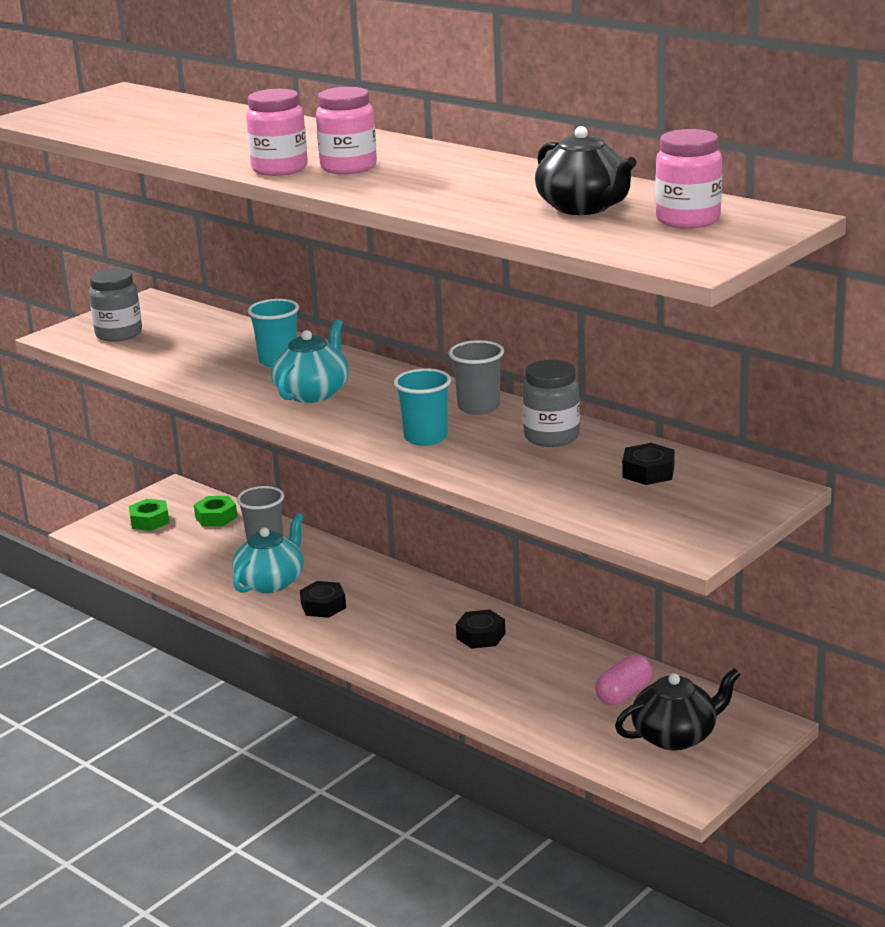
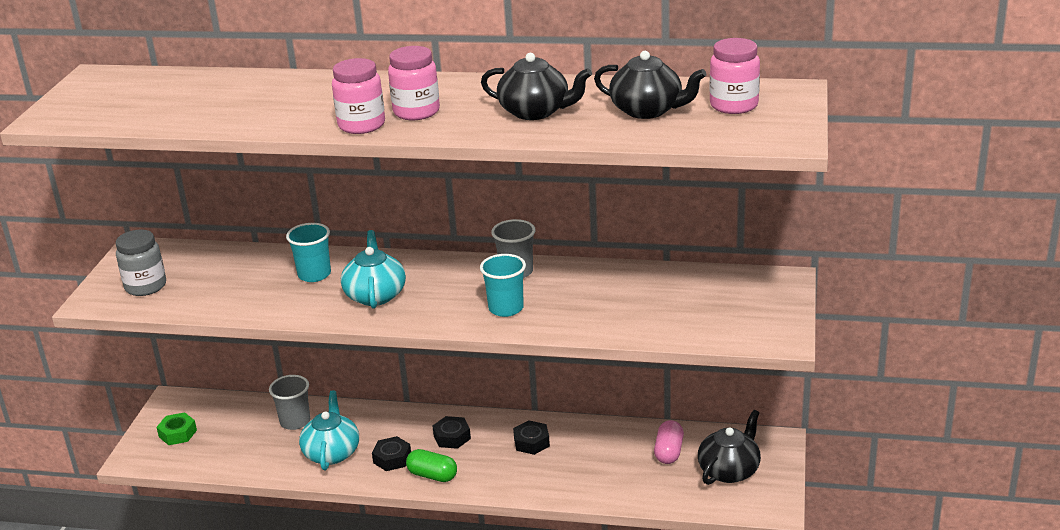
camera: 30 degrees left, 5 degrees up
(216, 517) = (232, 412): green nut -> none
(347, 634) = (432, 475): none -> green capsule
(464, 188) = (535, 112): none -> black teapot
(551, 437) = (595, 281): grey jar -> none
(648, 472) = (691, 290): black nut -> black nut (452, 437)

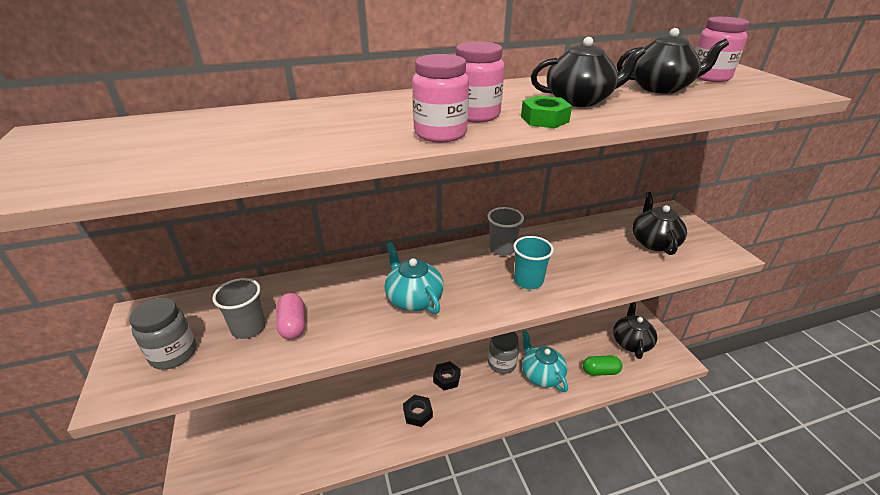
camera: 30 degrees left, 5 degrees up
(177, 433) = (220, 457): green nut -> green nut (544, 119)
(295, 422) = (319, 407): grey cup -> grey cup (248, 328)
(314, 274) = (342, 293): turquoise cup -> none
(332, 453) = (367, 426): turquoise teapot -> turquoise teapot (541, 374)
(432, 475) = (458, 417): green capsule -> green capsule (600, 371)
(531, 442) = (502, 363): black nut -> grey jar
(669, 452) = (587, 341): pink capsule -> pink capsule (293, 325)
(706, 307) = (654, 242): none -> black teapot

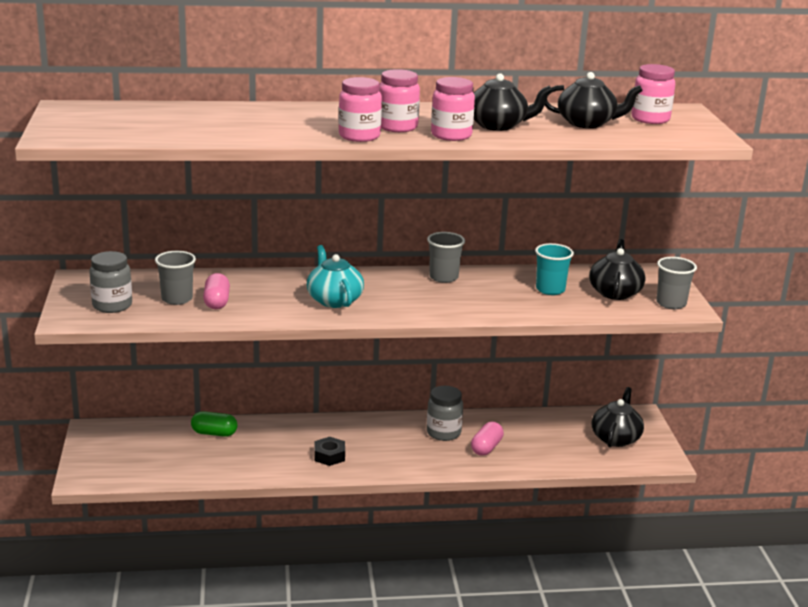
camera: 10 degrees right, 10 degrees down
(446, 378) = (373, 435): black nut -> none
(528, 281) = (455, 303): turquoise cup -> turquoise cup (550, 289)
(541, 374) = (486, 448): turquoise teapot -> pink capsule
(544, 119) = (451, 135): green nut -> pink jar
(600, 371) = (559, 455): green capsule -> green capsule (214, 433)
(707, 248) = (671, 303): none -> grey cup

